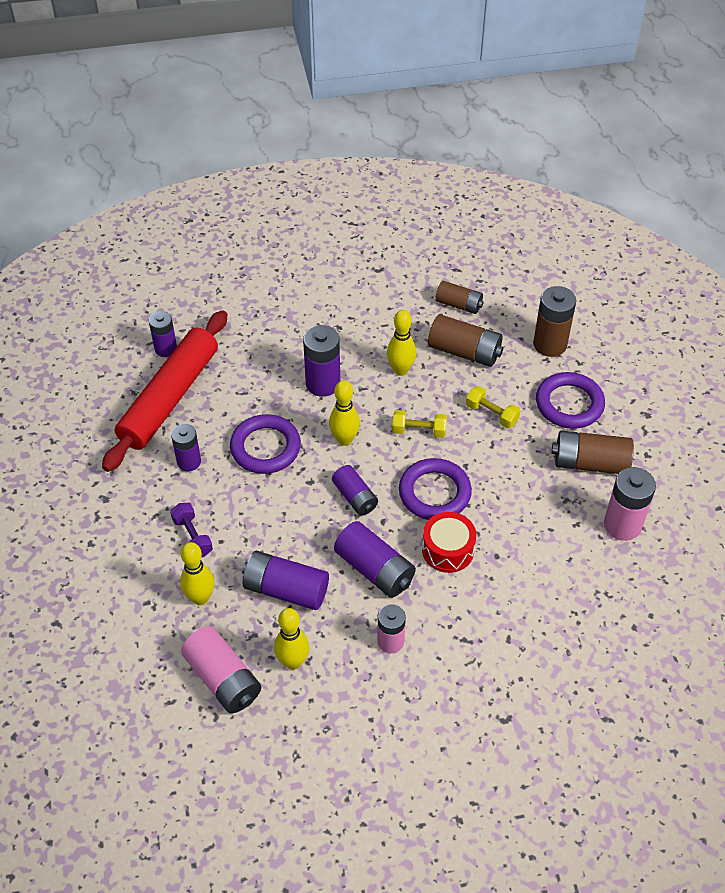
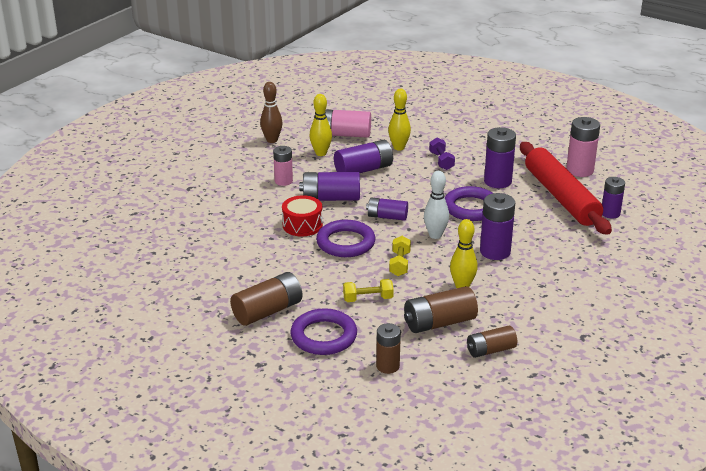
camera: 135 degrees right, 20 degrees down
(189, 462) = (497, 181): purple battery -> purple battery, size x1.51
(192, 536) = (441, 161): purple dumbbell -> purple dumbbell turned 60 degrees clockwise
(316, 742) = (272, 140): none -> brown bowling pin
(344, 440) = (435, 235): yellow bowling pin -> white bowling pin
(419, 431) = (399, 264): yellow dumbbell -> yellow dumbbell turned 45 degrees counterclockwise
(550, 344) = (387, 366): brown battery -> brown battery, size x0.66
(622, 525) = (209, 292): pink battery -> pink battery (579, 170)

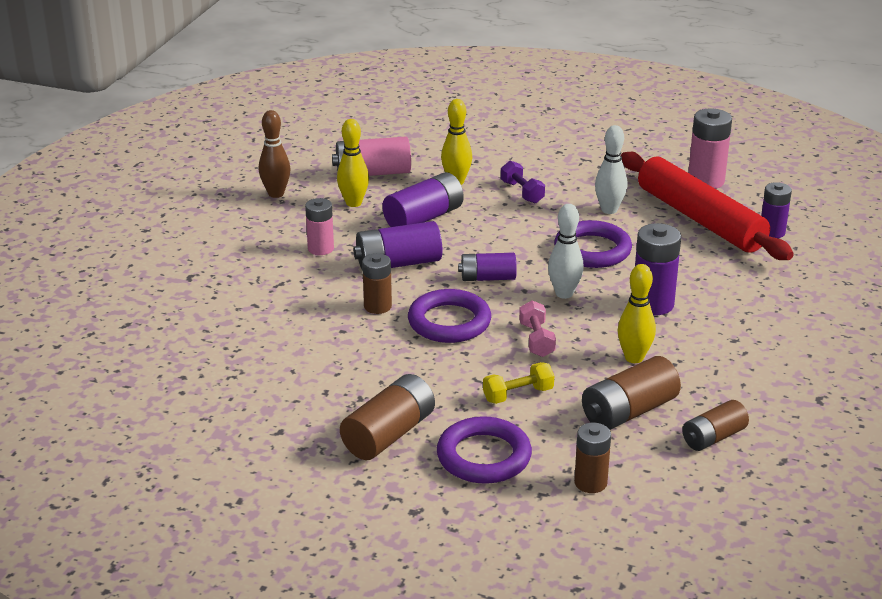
camera: 15 degrees left, 0 degrees up
(302, 225) = (377, 306): red drum -> brown battery
(399, 264) = (536, 340): yellow dumbbell -> pink dumbbell
(497, 181) = (609, 210): purple battery -> white bowling pin

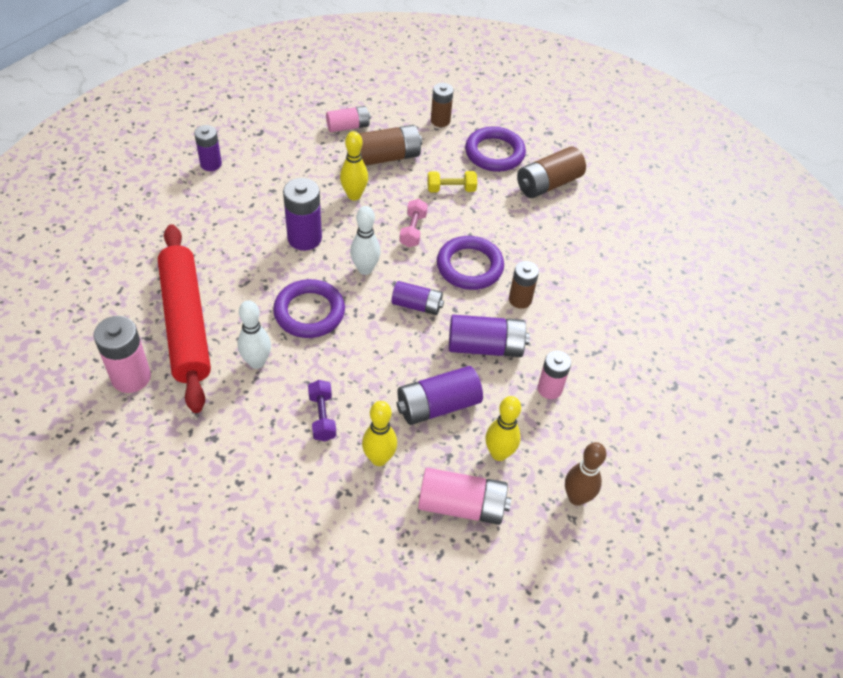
camera: 165 degrees left, 20 degrees up
(713, 437) = (348, 127): brown battery -> pink battery
(772, 232) = (140, 287): purple battery -> purple battery (211, 164)

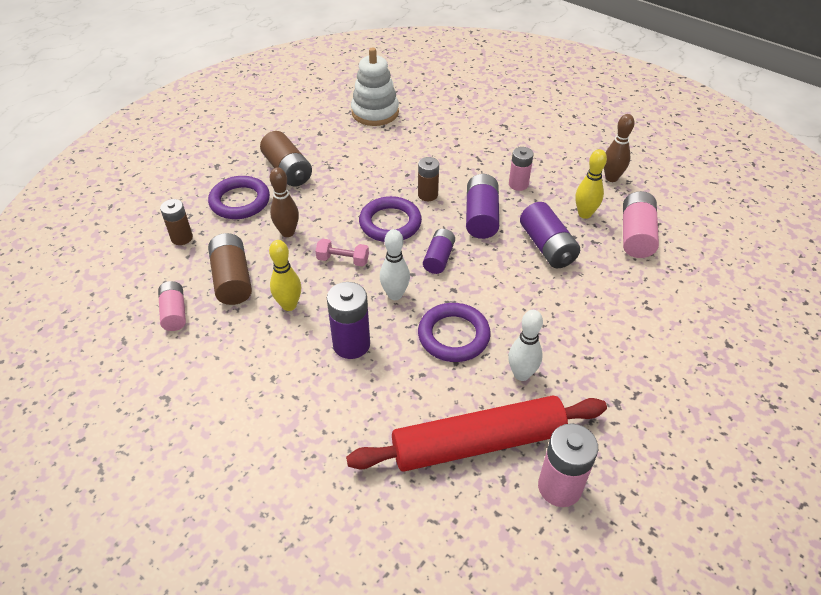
camera: 85 degrees left, 5 degrees down
(211, 164) = (217, 446): purple battery -> none
(322, 417) = (575, 321): purple dumbbell -> none
(379, 458) = (608, 283): yellow bowling pin -> none
(451, 189) = (287, 232): yellow dumbbell -> brown bowling pin
(672, 254) = (375, 112): none -> white stacking toy

